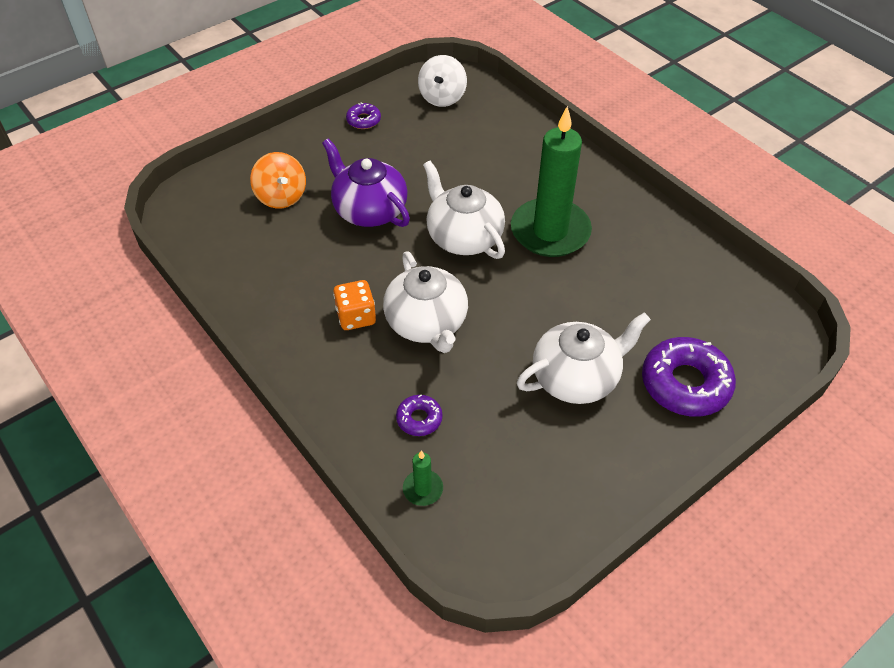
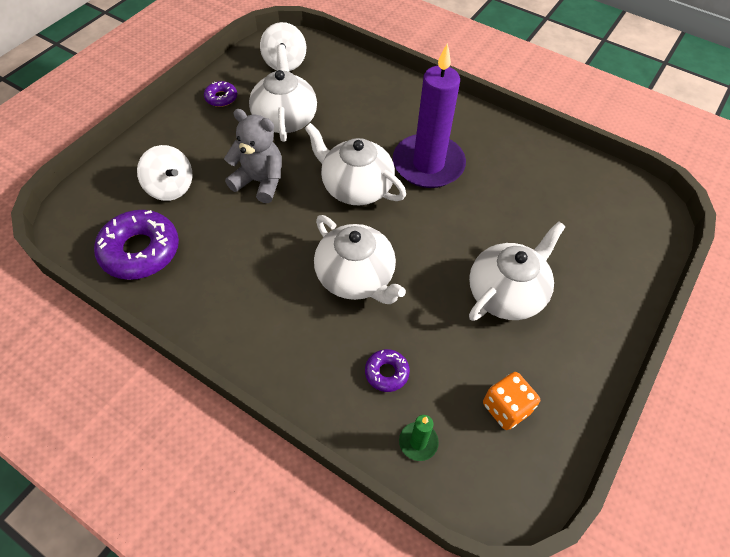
camera: 20 degrees left, 5 degrees up
(281, 196) = (170, 187): orange spinning top -> white spinning top
(356, 317) = (288, 288): orange dice -> orange dice (506, 408)
(369, 210) = (260, 182): purple teapot -> grey teddy bear
(419, 154) = (285, 118): none -> white teapot
(550, 231) = (428, 164): green candle -> purple candle
(685, 384) = (596, 273): purple donut -> purple donut (140, 251)

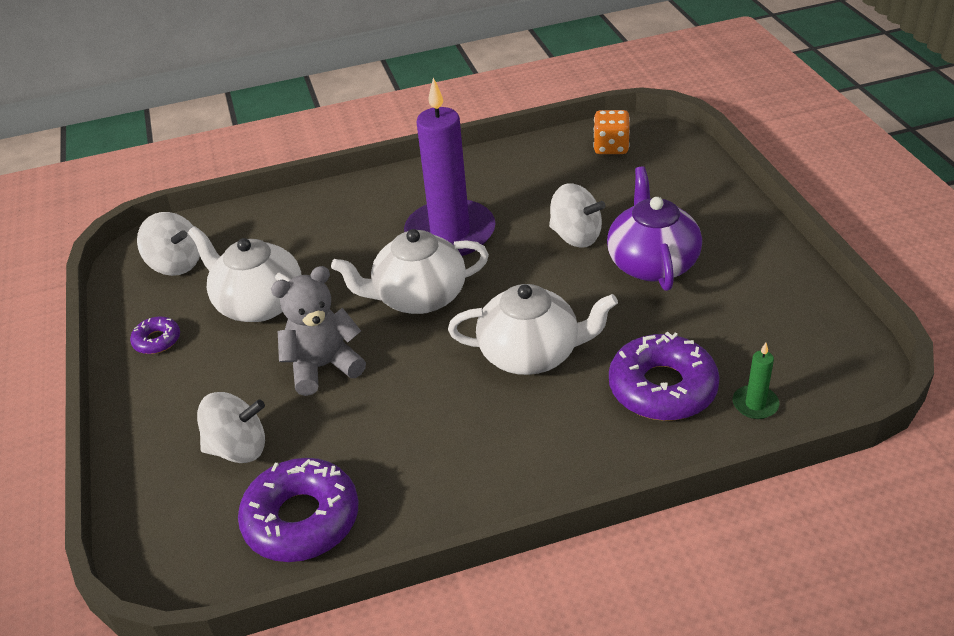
camera: 45 degrees left, 15 degrees down
(386, 373) = (662, 388): purple donut -> purple donut, size x2.02
(490, 232) = (575, 236): none -> white spinning top
(506, 293) = (652, 263): white teapot -> purple teapot
(506, 408) = (769, 328): orange dice -> orange dice (611, 147)

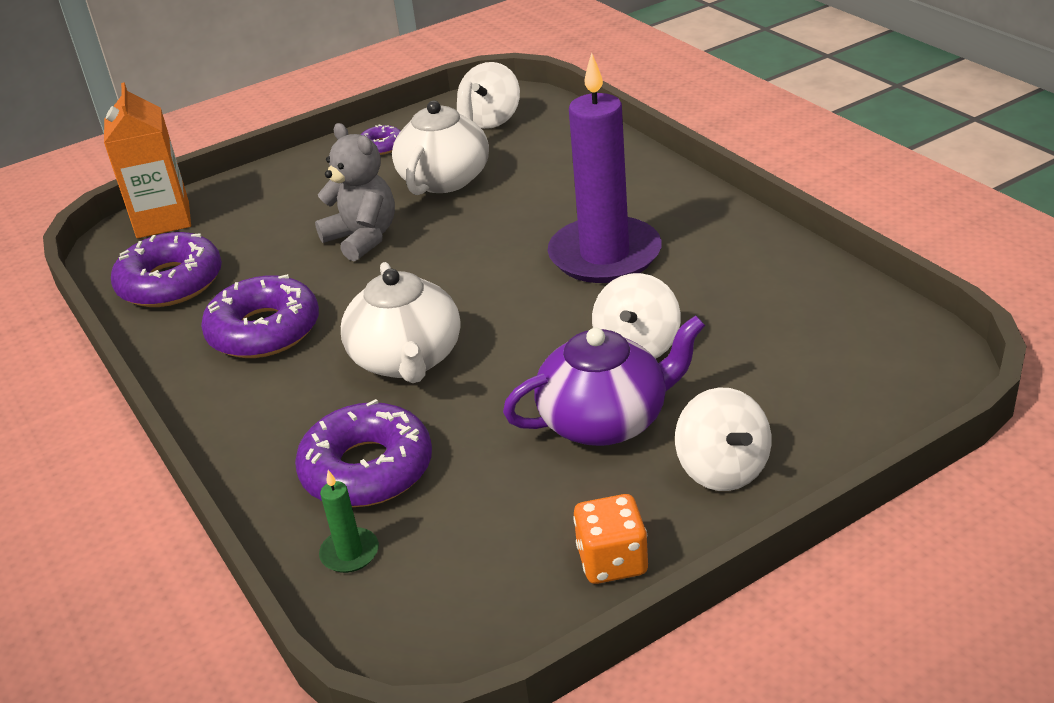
camera: 75 degrees right, 5 degrees down
(158, 528) = (163, 220): none -> orange carton
(238, 448) = (252, 227): white spinning top -> white spinning top (722, 469)
(418, 297) = (482, 264): white teapot -> none
(436, 444) = (264, 330): none -> purple donut
(611, 147) = (866, 335): orange dice -> orange dice (612, 561)

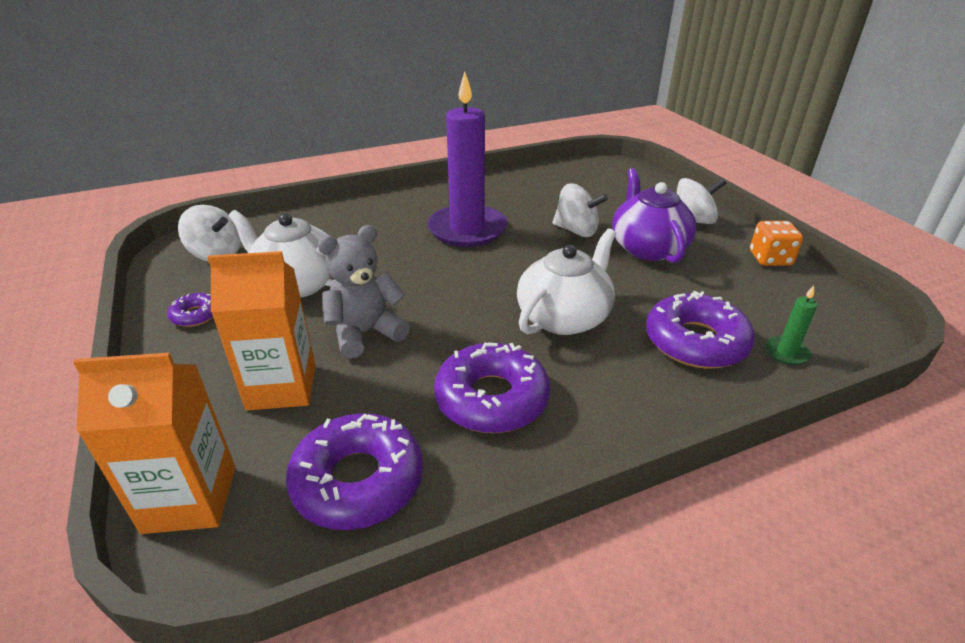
camera: 85 degrees left, 0 degrees up
(281, 218) = (282, 387): none -> orange carton
(407, 359) = (564, 317): white teapot -> white teapot turned 45 degrees counterclockwise

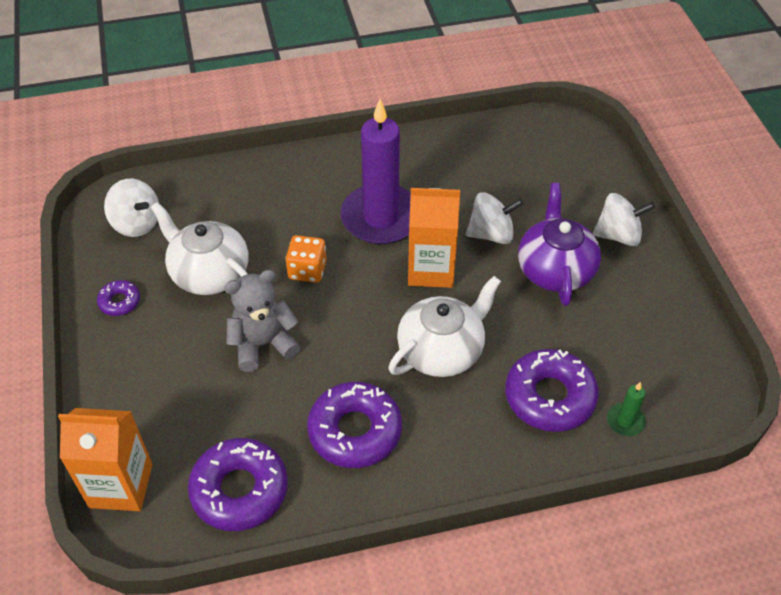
camera: 10 degrees right, 15 degrees up
(282, 387) = (189, 393): orange carton -> orange carton (431, 269)
(576, 230) = (491, 234): white spinning top -> white spinning top turned 45 degrees counterclockwise
(770, 259) = (673, 302): orange dice -> orange dice (307, 270)

